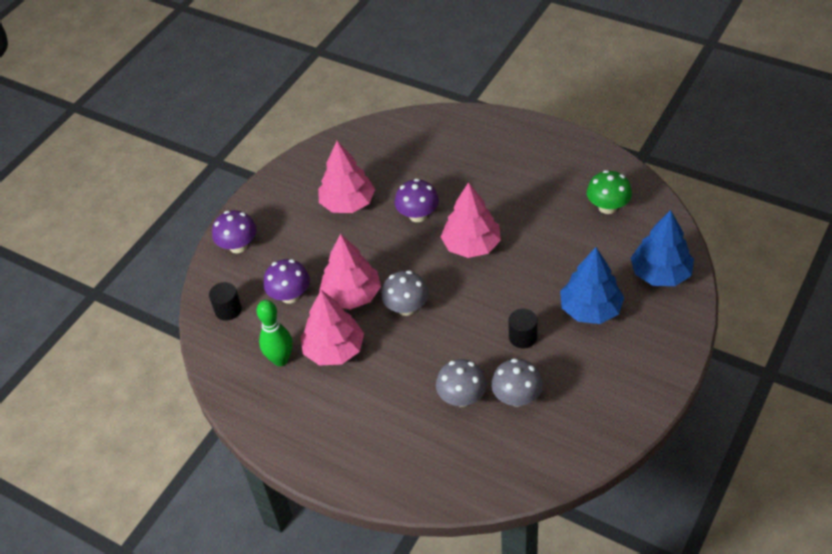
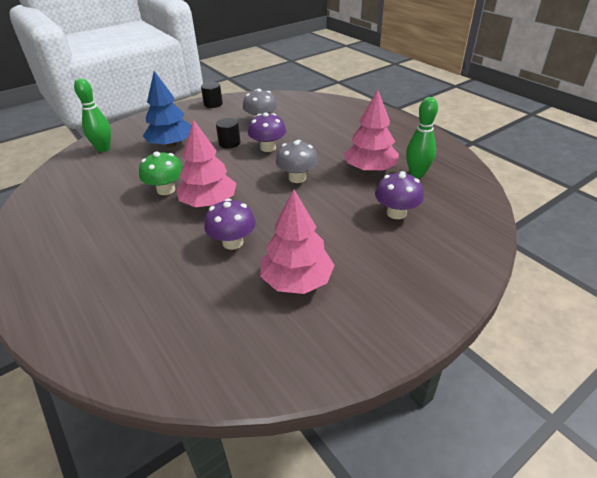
camera: 160 degrees left, 10 degrees down
(228, 310) = (462, 219): black cylinder -> black cylinder (213, 104)
(238, 246) = (445, 275): purple mushroom -> purple mushroom (268, 148)
(352, 295) = (338, 198): pink tree -> none
(462, 397) = (294, 128): grey mushroom -> none
(607, 207) = (73, 196): green mushroom -> green mushroom (166, 190)
(660, 273) = (103, 149): blue tree -> green bowling pin

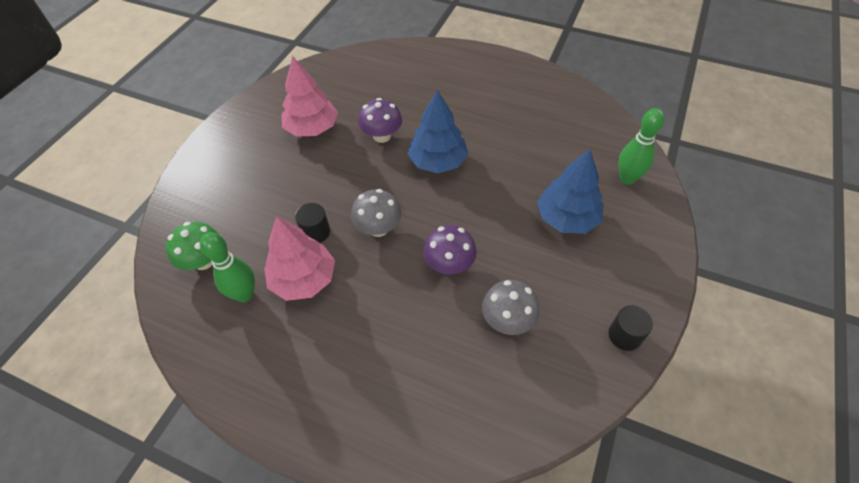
camera: 150 degrees right, 15 degrees up
(166, 190) = (492, 158): green mushroom -> green mushroom (204, 260)
(209, 202) = (438, 162): pink tree -> blue tree
(229, 143) = (503, 252): black cylinder -> black cylinder (316, 232)
(396, 213) = (255, 223): purple mushroom -> none

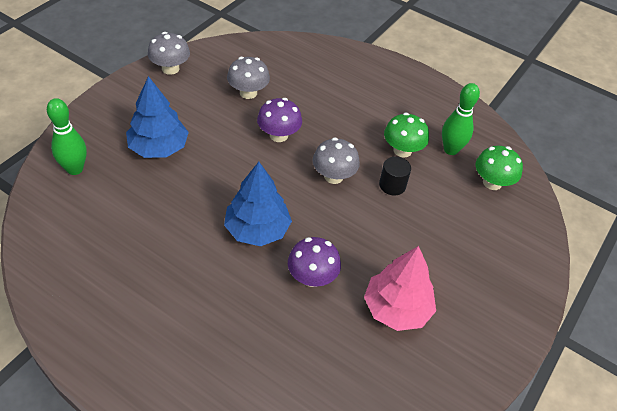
camera: 175 degrees left, 5 degrees down
(304, 279) = (402, 150): pink tree -> green mushroom
(624, 335) = (170, 68): black cylinder -> grey mushroom

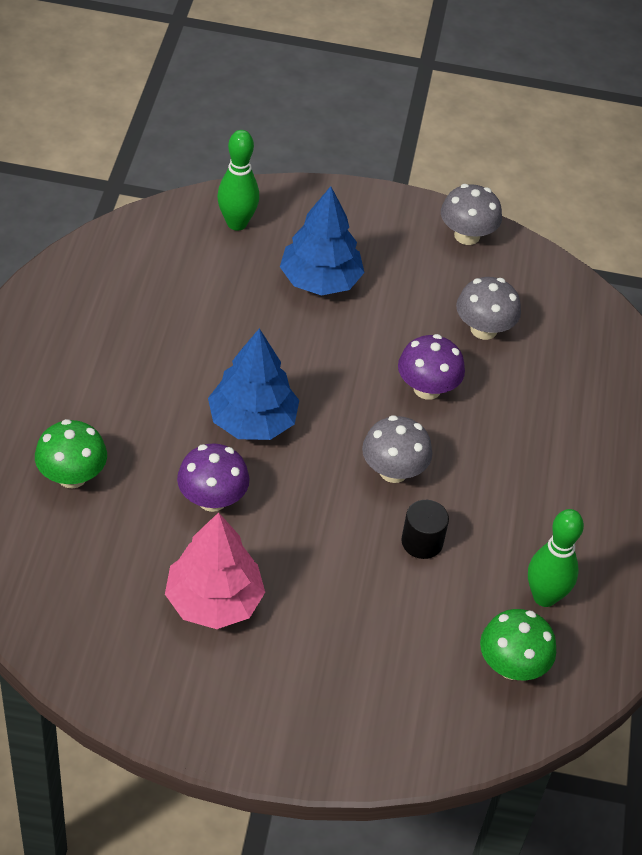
camera: 65 degrees right, 0 degrees up
(402, 150) = (499, 536): green mushroom -> green mushroom (72, 476)

